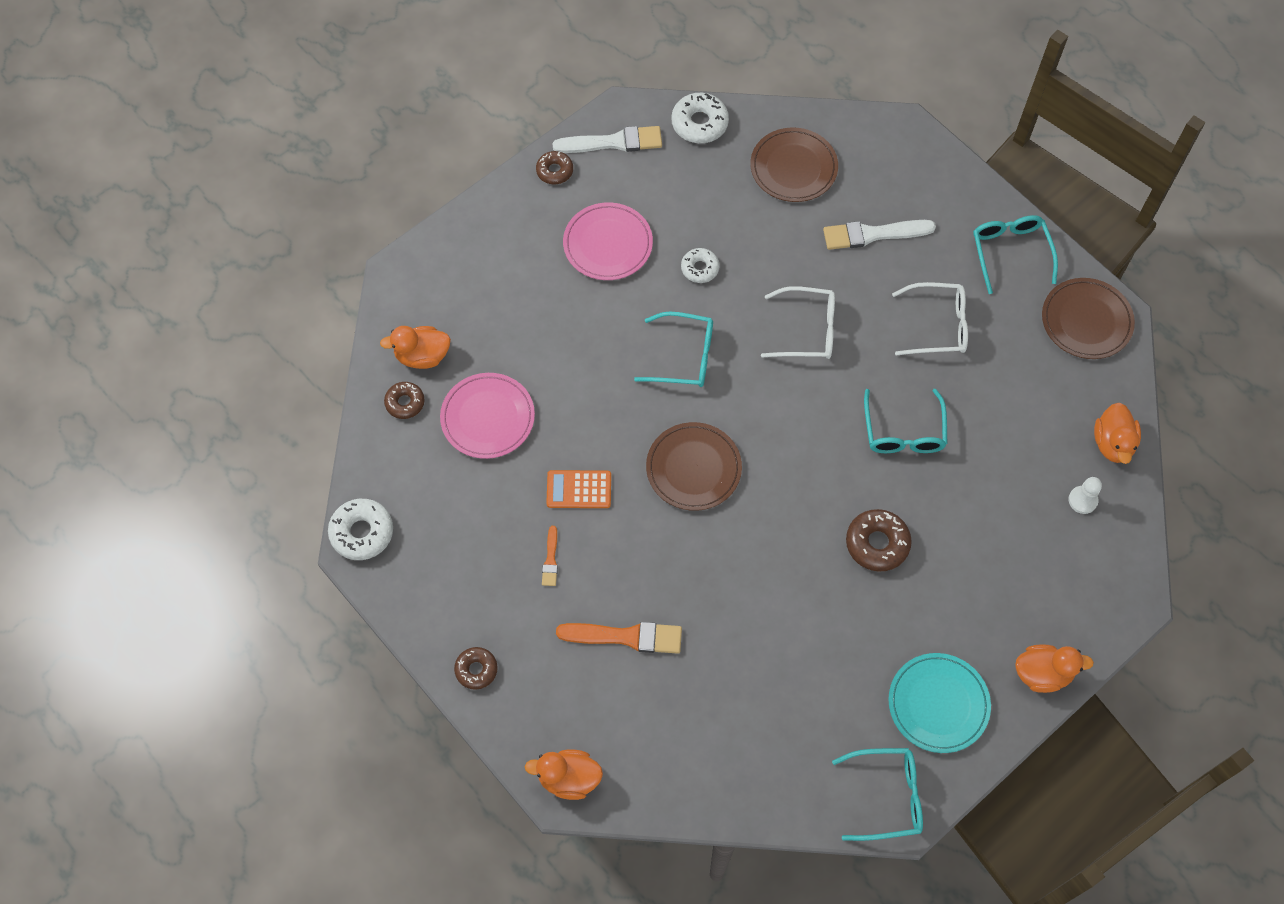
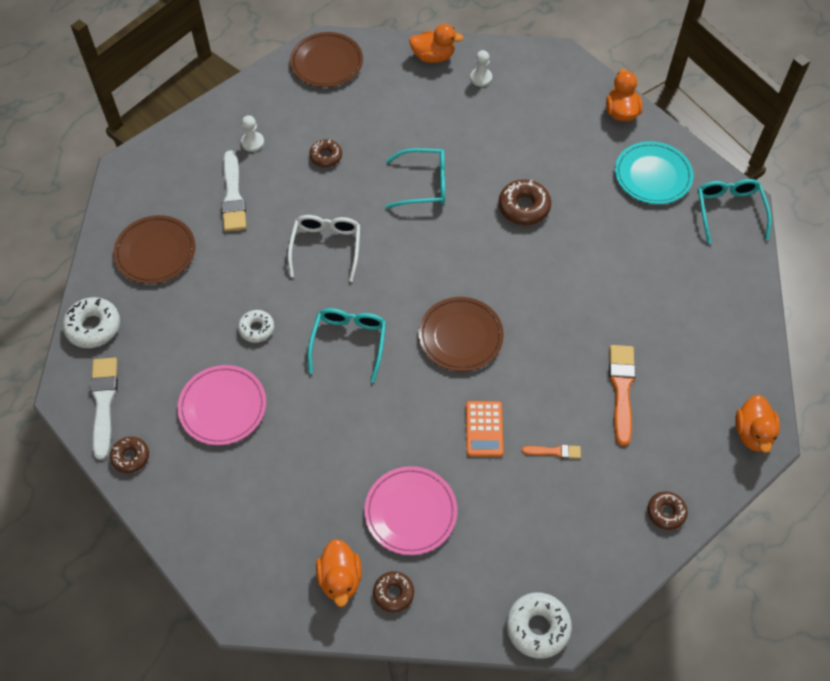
camera: 90 degrees left, 5 degrees down
(937, 325) = (326, 156): white glasses -> brown donut
(951, 249) = (252, 142): none -> white pawn
(1010, 253) = (260, 104): turquoise glasses -> none

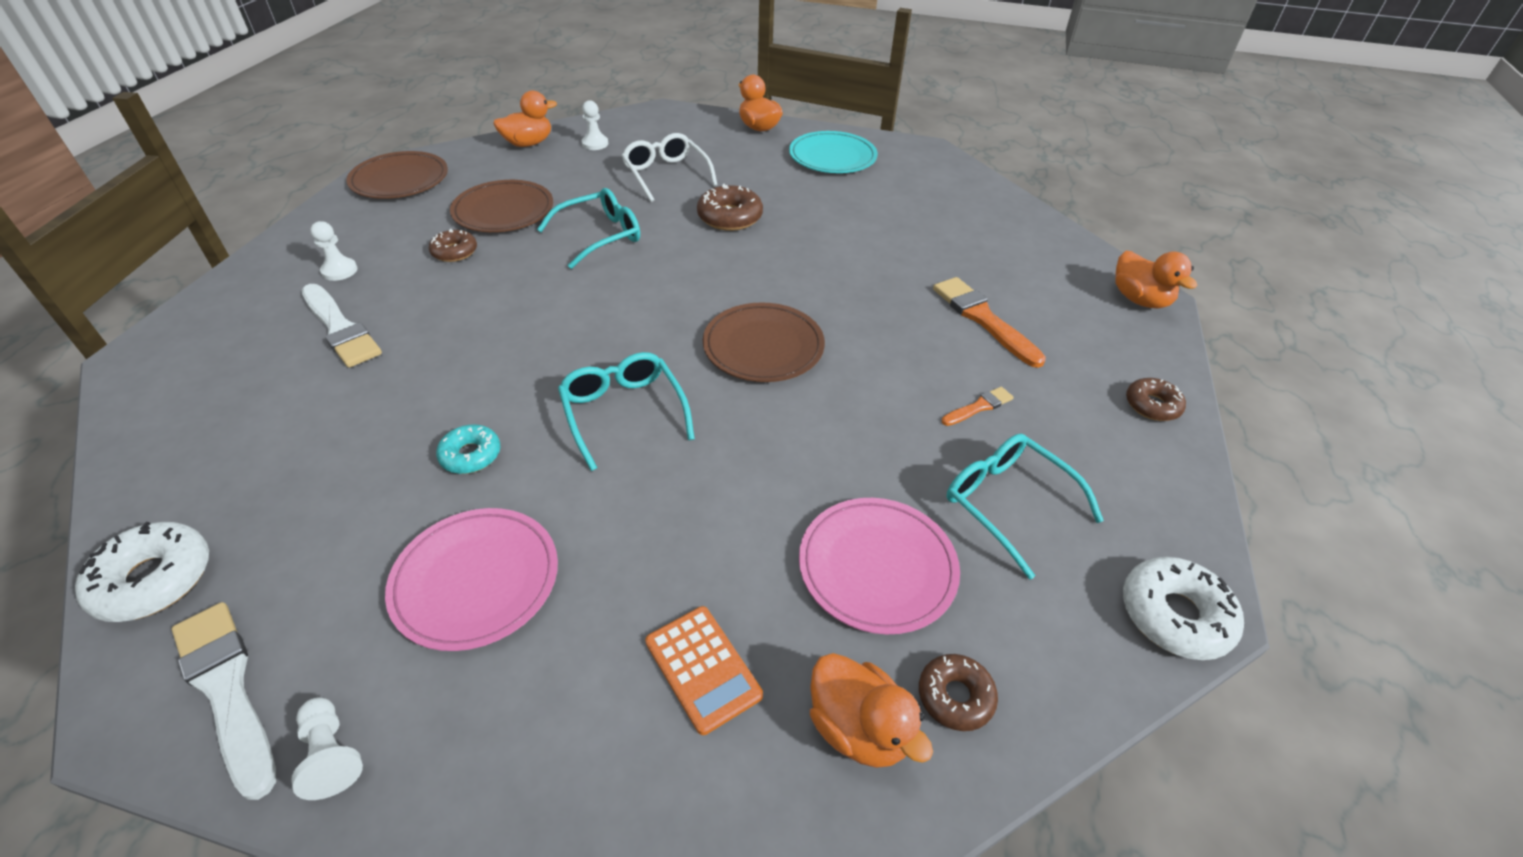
camera: 35 degrees left, 15 degrees down
(130, 457) = (331, 754): brown donut -> white pawn
(155, 252) = (238, 433): brown plate -> brown plate (503, 211)
(256, 329) = (471, 455): white donut -> turquoise donut
(326, 248) = (516, 331): white glasses -> white glasses (666, 175)
(484, 429) = (878, 423): orange calculator -> orange calculator (703, 668)
(729, 211) = (925, 158): turquoise glasses -> turquoise glasses (1008, 504)

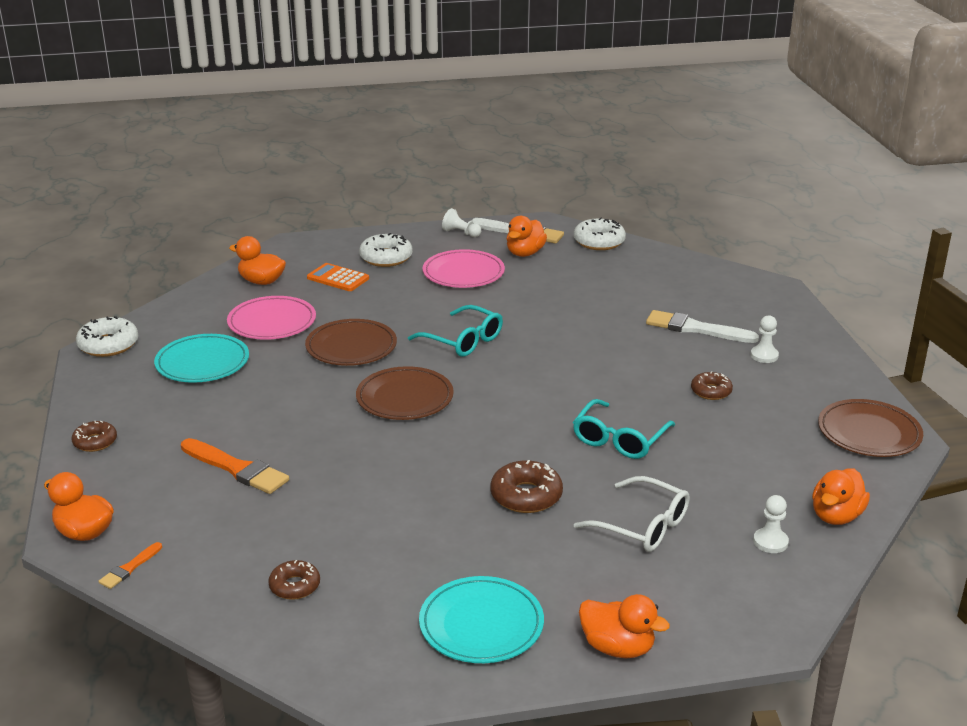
camera: 155 degrees right, 15 degrees down
(312, 600) = (525, 253): none -> orange duck
(471, 455) = (525, 304): turquoise donut -> none
(503, 211) = (731, 434): brown plate -> brown plate (351, 347)
(563, 712) = (386, 258): none -> white donut
(955, 696) = (221, 297): brown donut -> brown donut (295, 586)
(979, 407) = (229, 405): orange brush -> orange brush (129, 568)
(1008, 504) = (202, 363): turquoise glasses -> turquoise plate

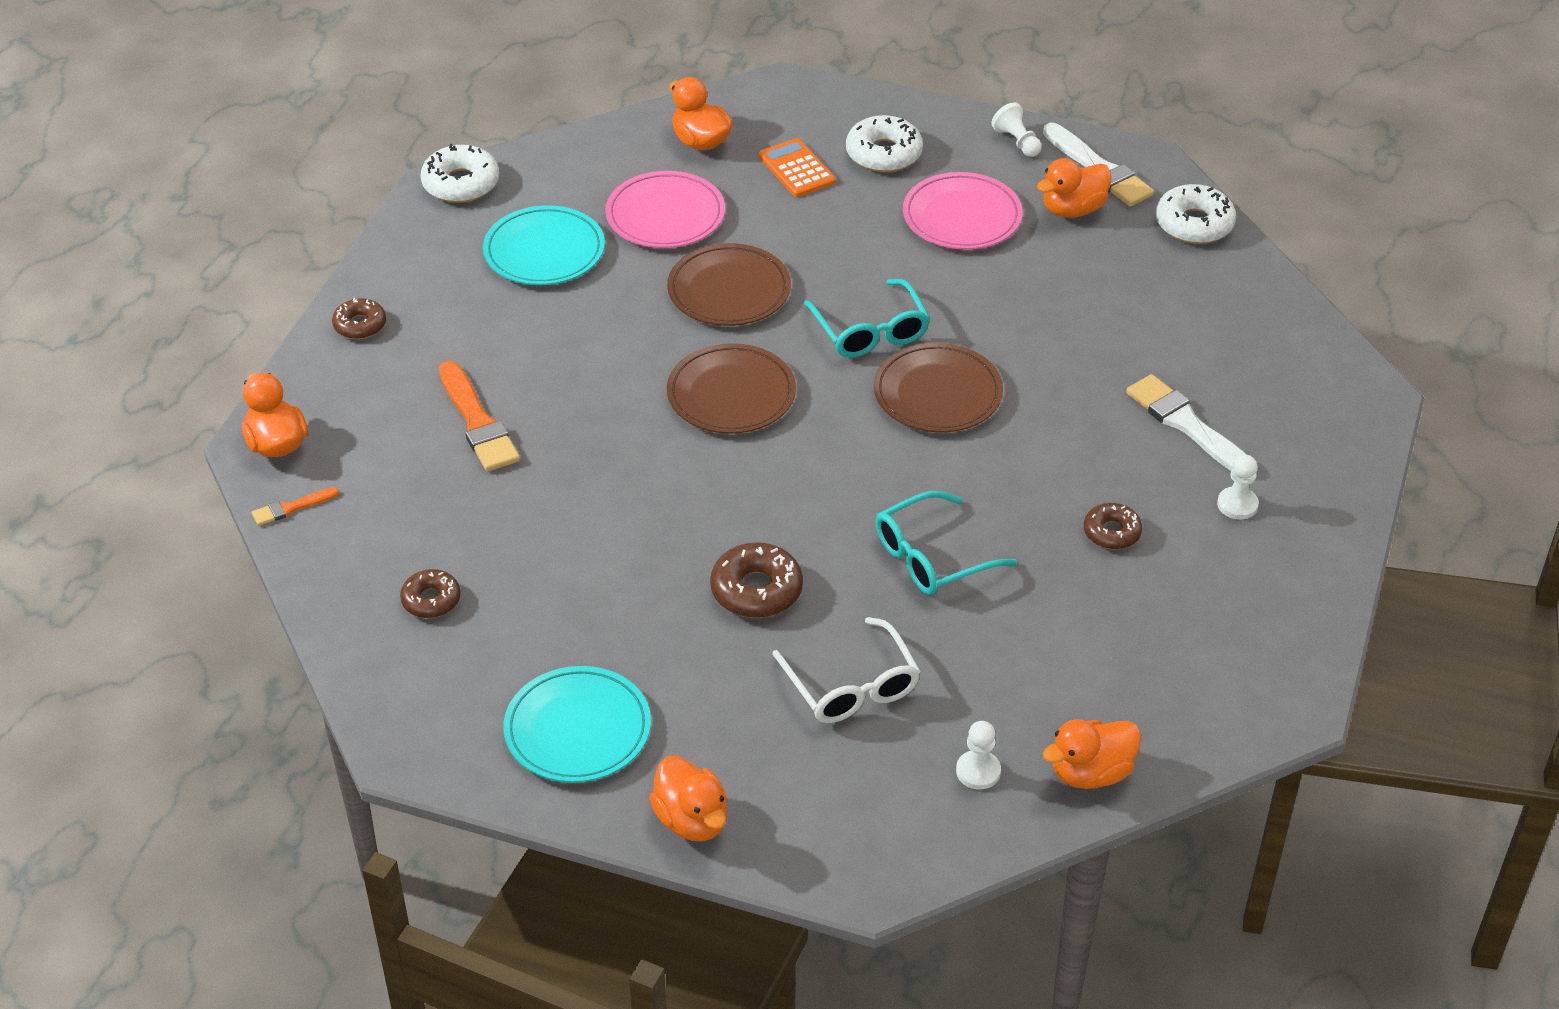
camera: 30 degrees right, 15 degrees up
(869, 433) = (1255, 678): brown plate -> brown plate (937, 393)

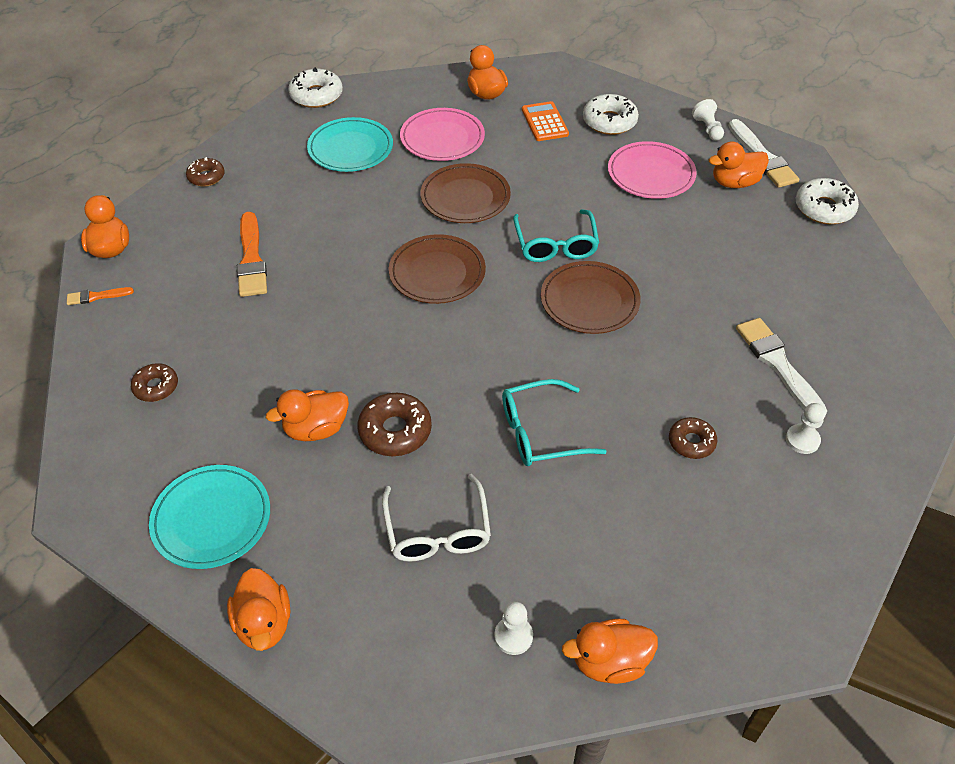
camera: 15 degrees right, 5 degrees up
(658, 607) = (316, 429): none -> orange duck

